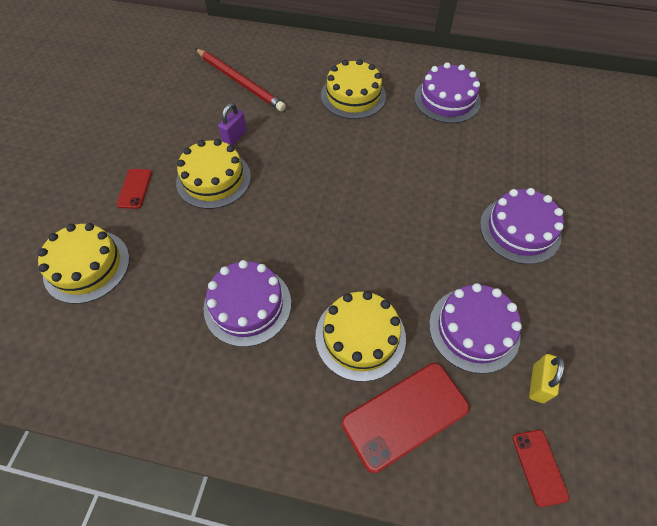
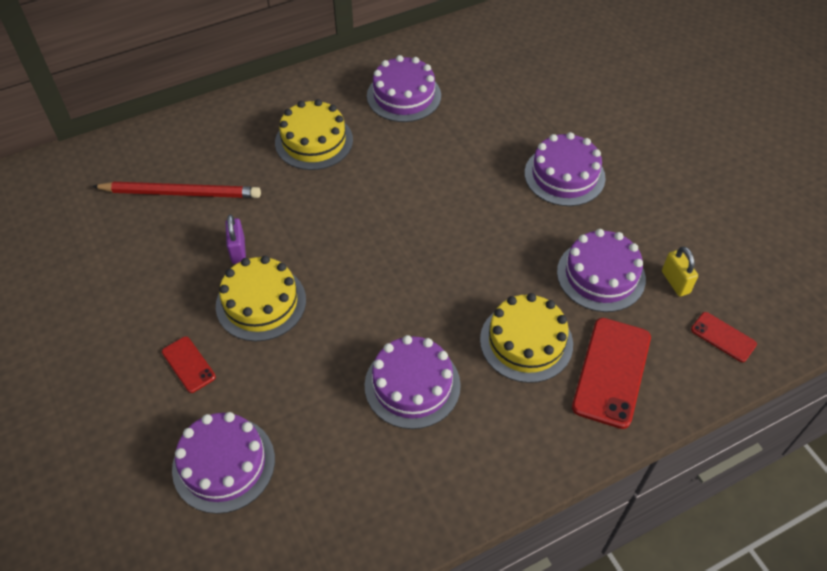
camera: 40 degrees left, 5 degrees down
(87, 266) = (223, 464): yellow cake -> purple cake

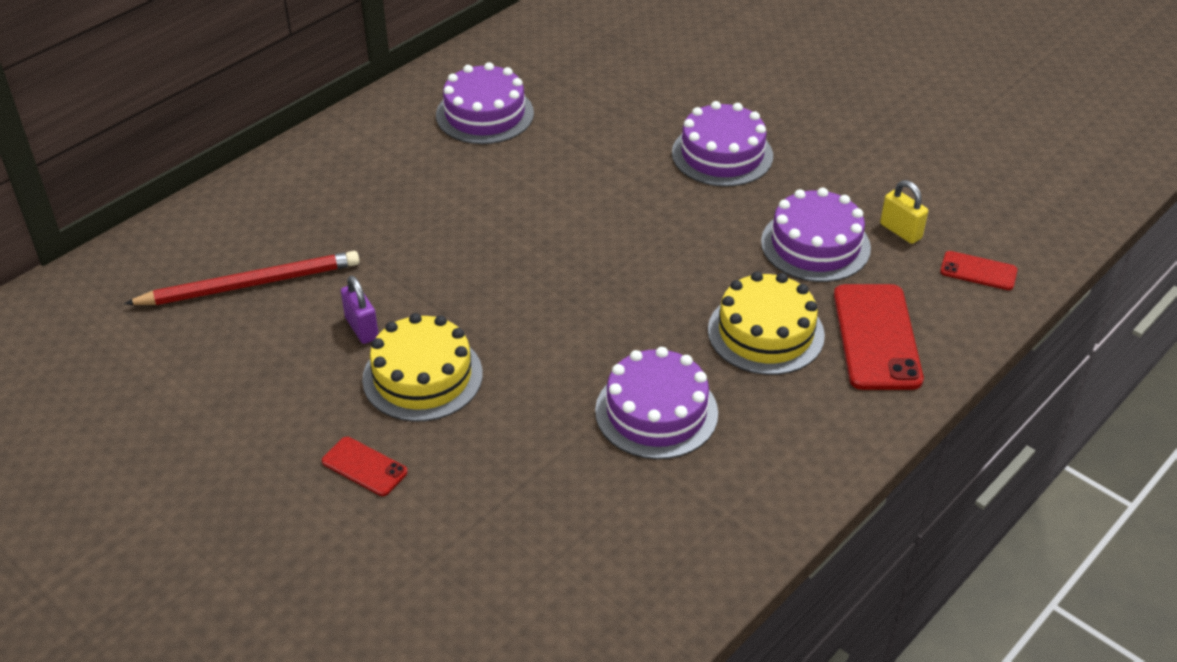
camera: 20 degrees left, 10 degrees down
(223, 464) = (468, 558): purple cake -> none
(314, 141) = (396, 187): yellow cake -> none

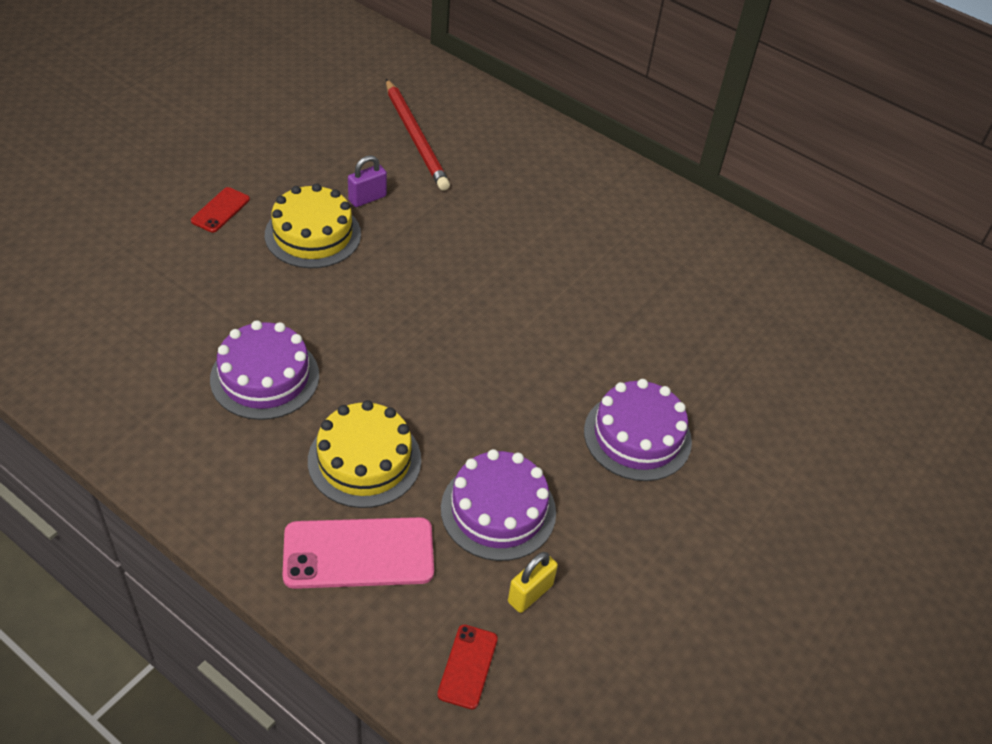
camera: 80 degrees right, 5 degrees up
(485, 114) = (662, 256): purple cake -> none
(876, 337) = (358, 553): red phone -> pink phone

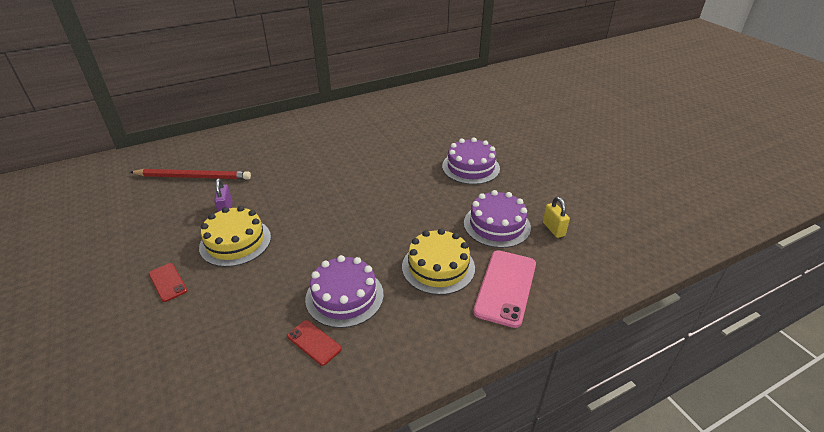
camera: 60 degrees left, 10 degrees down
(467, 666) = (593, 264): red phone -> red phone (314, 342)

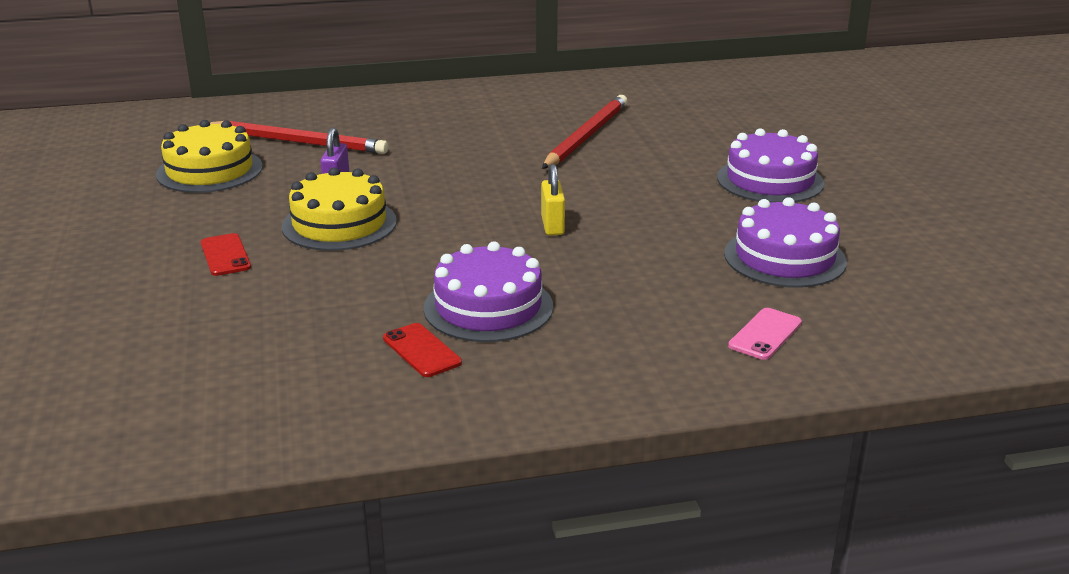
camera: 15 degrees right, 10 degrees down
(362, 148) = (586, 136): none -> red pencil
(438, 267) = (657, 294): yellow cake -> yellow cake (209, 170)
(505, 287) = (765, 334): pink phone -> pink phone, size x0.53
(553, 229) = (888, 275): yellow padlock -> yellow padlock (552, 226)

